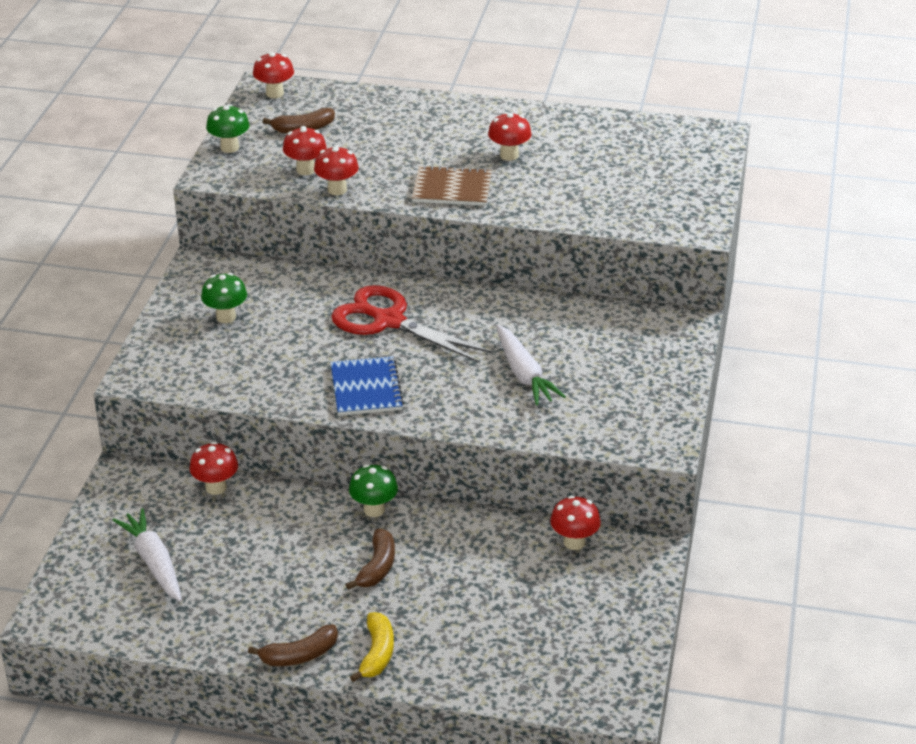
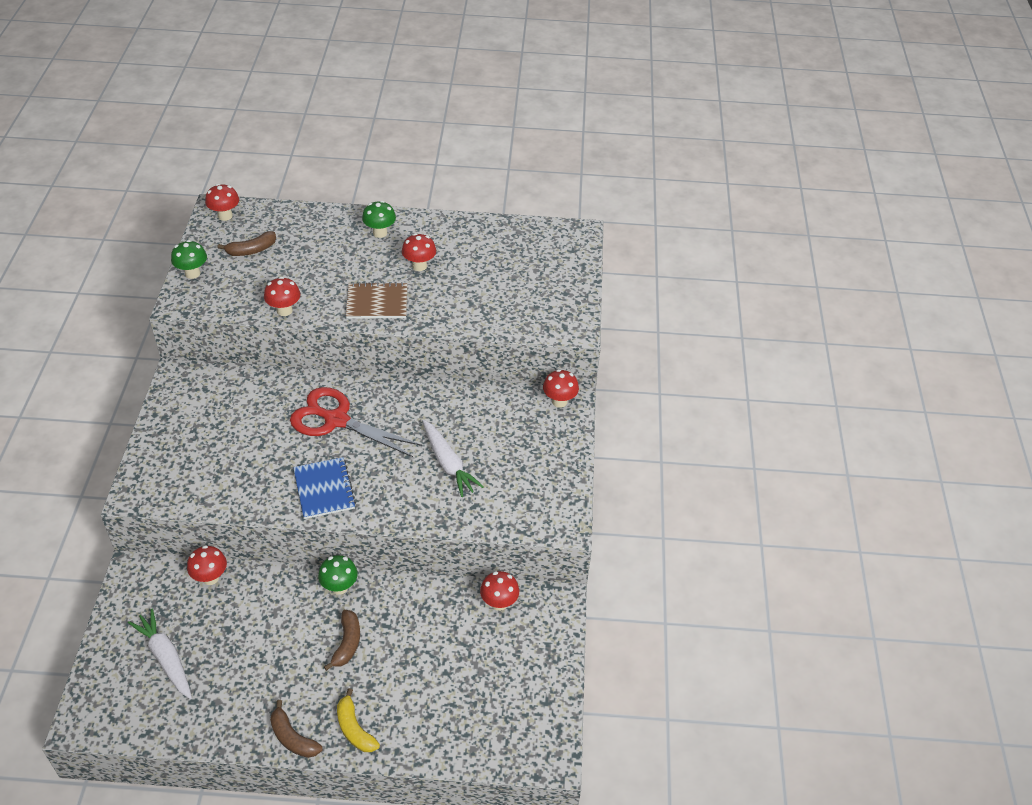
camera: 10 degrees left, 10 degrees up
(226, 317) = (204, 427): green mushroom -> green mushroom (380, 233)
(300, 655) = (293, 738): brown banana -> brown banana turned 75 degrees clockwise
(305, 170) = (257, 292): red mushroom -> red mushroom (559, 401)
(377, 653) = (354, 729): yellow banana -> yellow banana turned 150 degrees clockwise

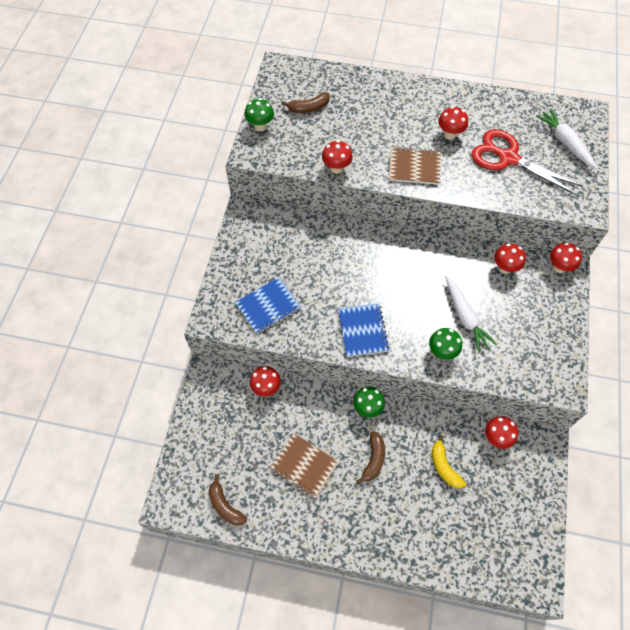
camera: 10 degrees right, 15 degrees up
(165, 658) = (231, 455): white carrot -> white carrot (565, 142)
(207, 474) = (268, 306): none -> blue notebook
(225, 216) = (286, 73): red mushroom -> red mushroom (504, 268)
(259, 660) = (304, 466): none -> brown notebook
(293, 738) = (330, 539): brown banana -> brown banana (225, 505)
(336, 420) = (372, 267): red scissors -> red scissors (508, 158)
(354, 729) = (379, 537): yellow banana -> yellow banana (444, 466)
(380, 233) = (416, 100): green mushroom -> green mushroom (442, 352)

